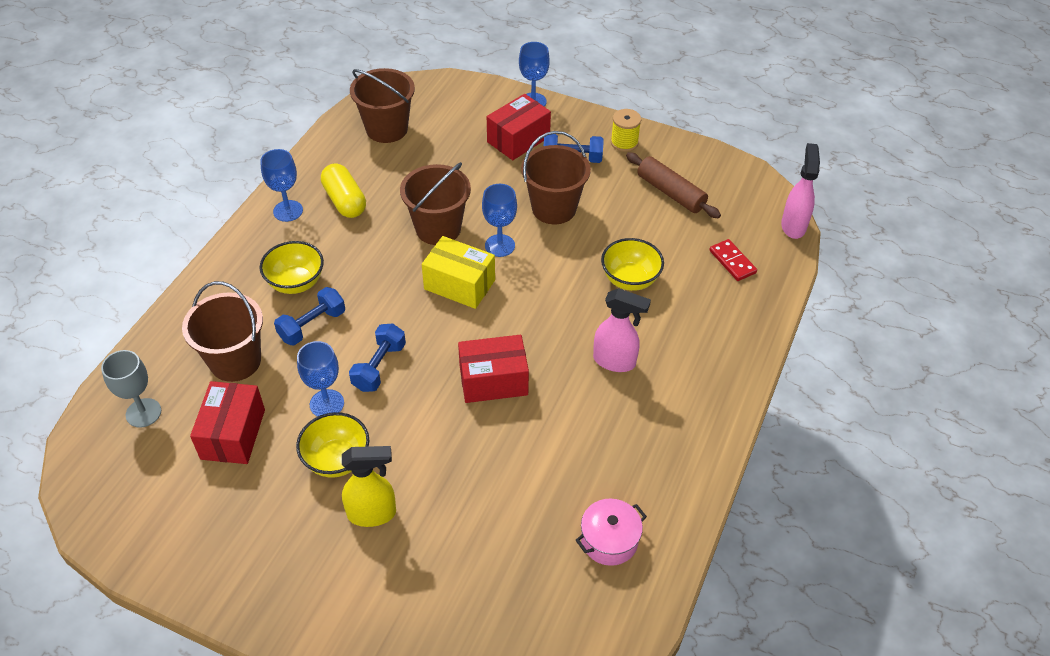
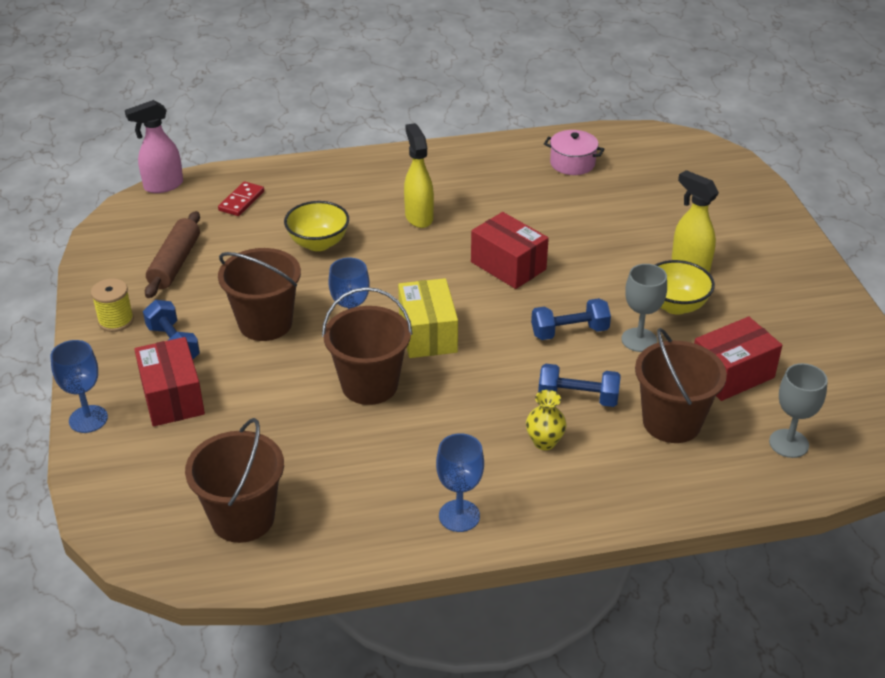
camera: 125 degrees left, 10 degrees down
(296, 283) = (544, 442): yellow bowl -> yellow vase
(327, 404) = (639, 340): blue goblet -> grey goblet
(345, 201) = (398, 478): yellow capsule -> none
(518, 139) = (172, 397): red box -> red box turned 60 degrees clockwise
(615, 361) = (419, 217): pink spray bottle -> yellow spray bottle

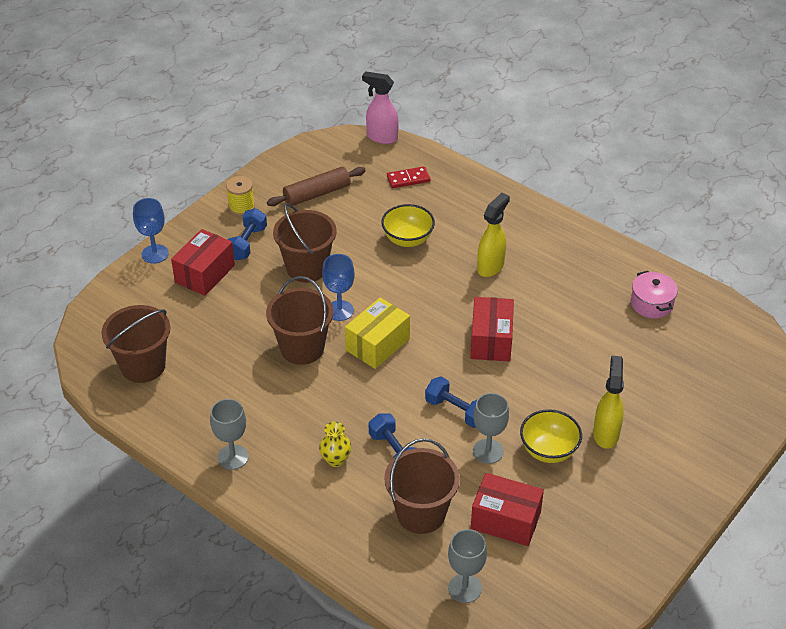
camera: 50 degrees right, 5 degrees up
(459, 516) = (233, 457): blue goblet -> grey goblet

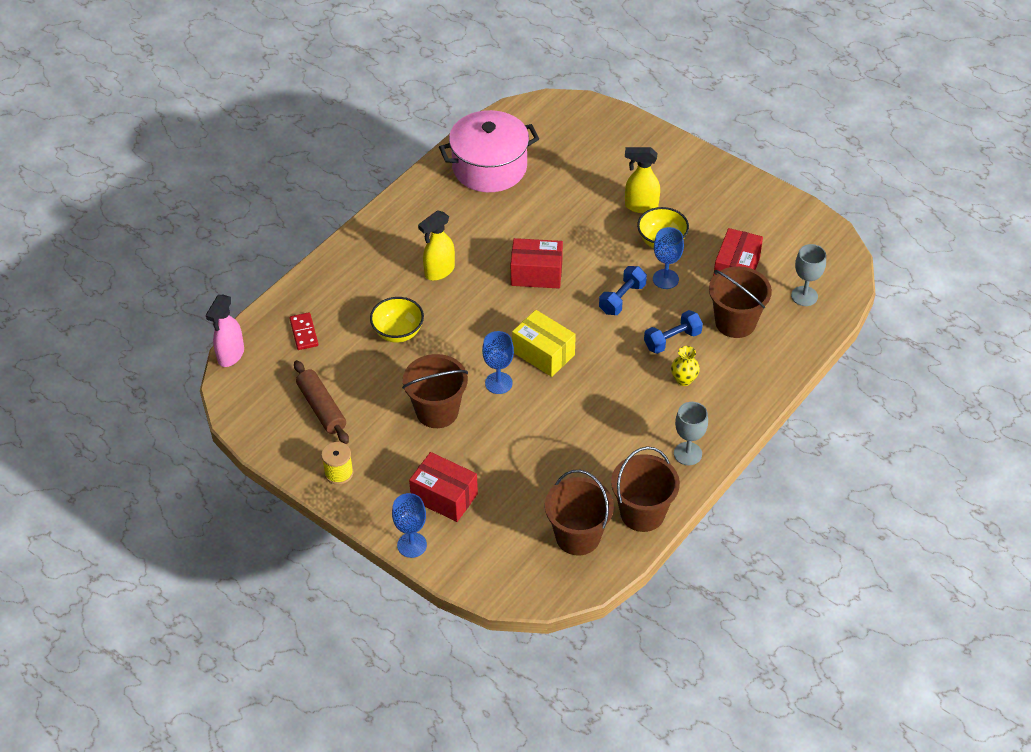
camera: 90 degrees left, 5 degrees up
(247, 243) = (398, 463): blue dumbbell -> none
(302, 348) = (549, 410): brown bucket -> brown bucket (642, 513)
(488, 451) = (665, 279): grey goblet -> blue goblet
(491, 266) = (439, 271): yellow spray bottle -> yellow spray bottle turned 75 degrees counterclockwise
(651, 304) = (489, 167): pink pot -> pink pot, size x1.98

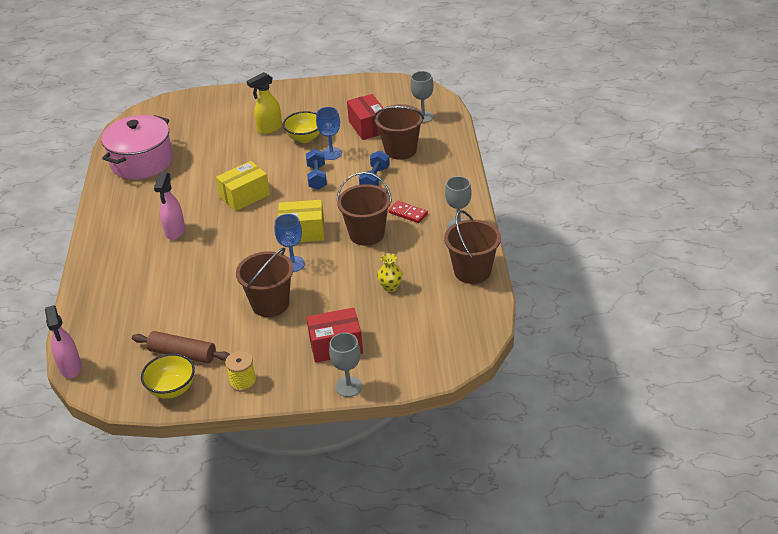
camera: 40 degrees left, 10 degrees down
(304, 333) = (114, 321): red domino -> red domino (408, 213)
(398, 332) = (187, 280): yellow bowl -> yellow bowl (172, 389)
(412, 545) = (348, 386): blue goblet -> grey goblet
(439, 271) = (175, 232): yellow spray bottle -> pink spray bottle
(536, 274) = (245, 196): red box -> yellow box
(578, 536) = (450, 308): brown bucket -> brown bucket (366, 234)
(684, 380) = (407, 193): yellow vase -> yellow vase (390, 287)

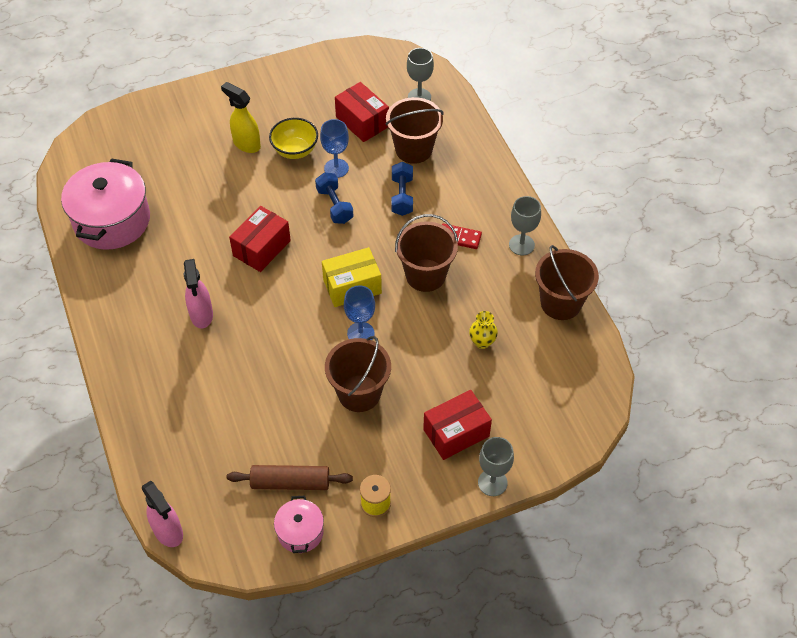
camera: 20 degrees left, 15 degrees up
(172, 389) = (300, 532): yellow bowl -> pink pot
(245, 196) = (262, 248): yellow box -> red box
(269, 129) = (246, 144): yellow spray bottle -> yellow spray bottle turned 90 degrees clockwise

